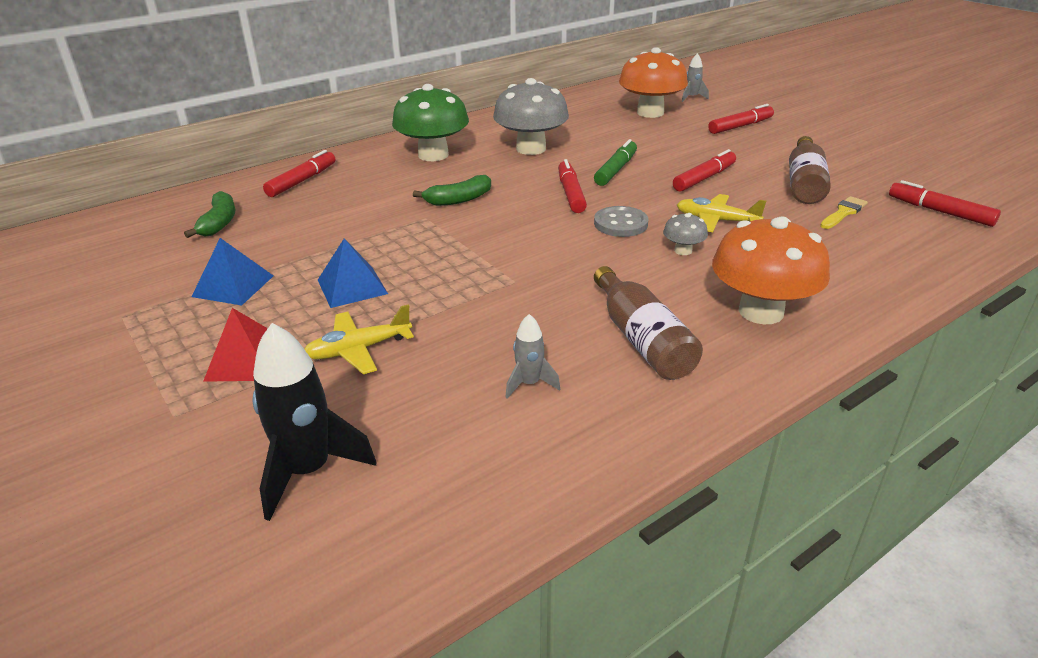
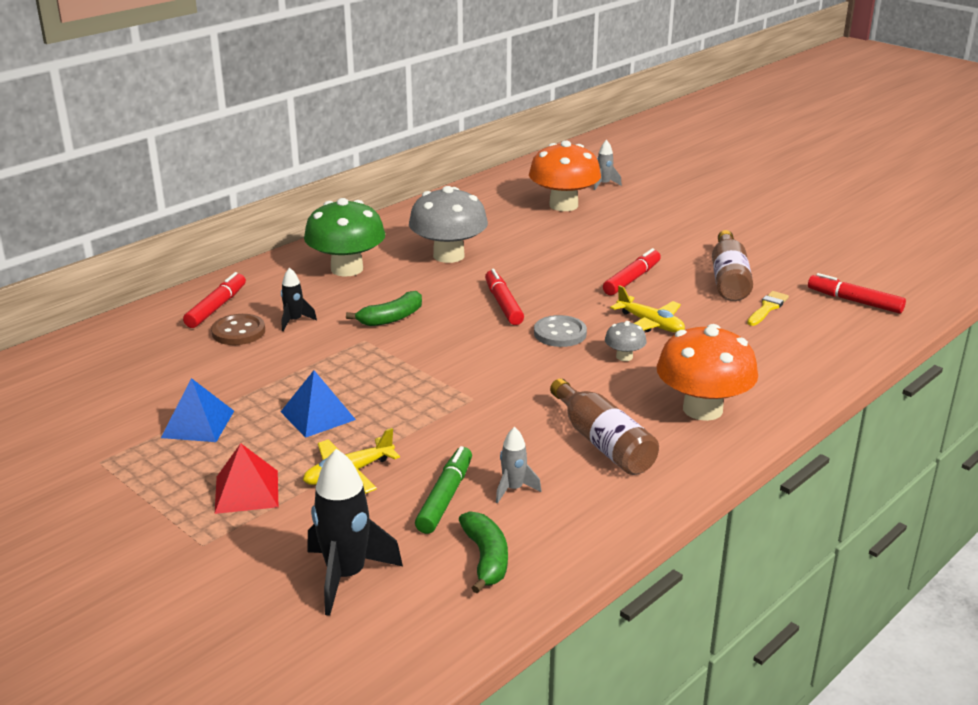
camera: 10 degrees left, 5 degrees down
(219, 223) = (149, 360): green banana -> green banana (486, 558)
(312, 203) = (238, 332): none -> brown button
(367, 197) = (294, 321): none -> black rocket
(616, 170) = (542, 275): green marker -> green marker (445, 497)
(716, 220) = (650, 324): yellow plane -> yellow plane turned 150 degrees counterclockwise
(740, 126) = (659, 217): red marker -> none

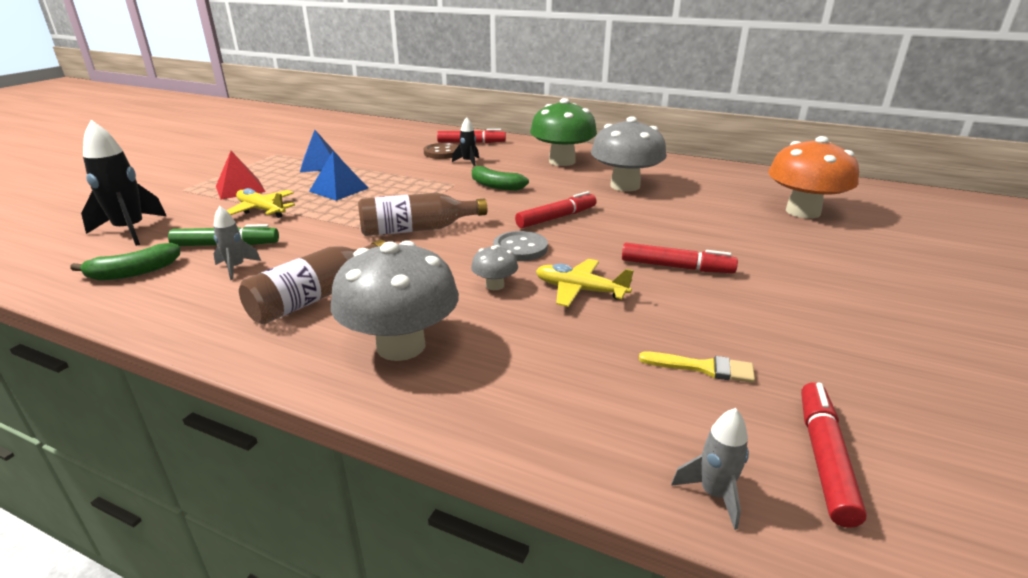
camera: 70 degrees right, 0 degrees up
(604, 184) = (892, 222): grey rocket -> grey rocket (714, 494)
(650, 324) = (580, 290): yellow plane -> yellow plane turned 90 degrees clockwise
(702, 409) = (401, 346): orange mushroom -> grey mushroom
(728, 279) = (753, 328): brown bottle -> brown bottle (417, 229)

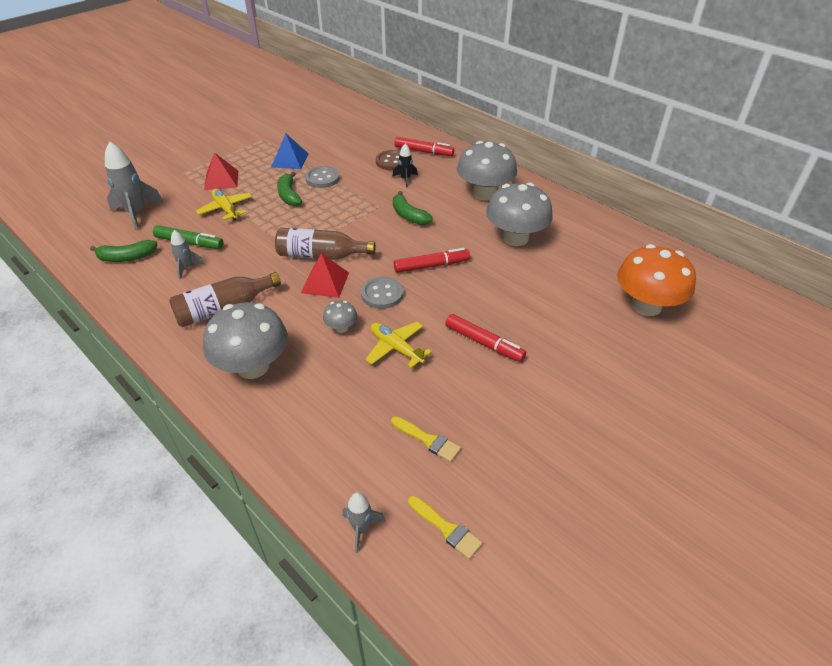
camera: 20 degrees right, 15 degrees up
(130, 231) = (137, 213): black rocket -> grey rocket
(339, 189) = (289, 195): blue pyramid -> green banana
(371, 173) = (322, 178): none -> grey button
(440, 250) = (325, 282): none -> red pyramid
(562, 161) = (484, 193): green mushroom -> grey mushroom
(824, 458) = (446, 528): red marker -> yellow brush

